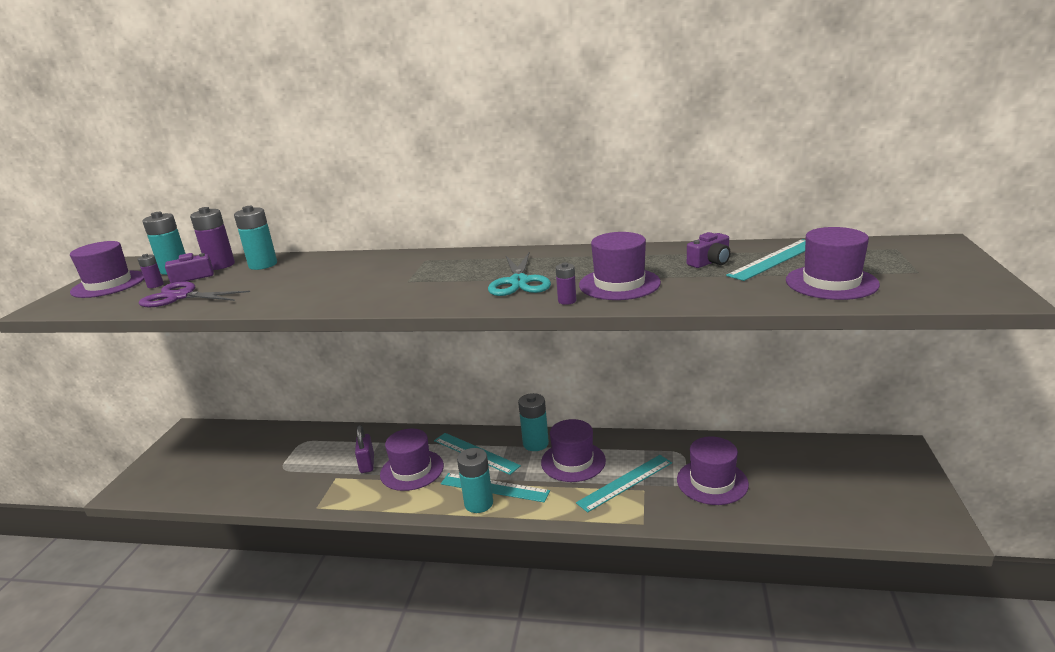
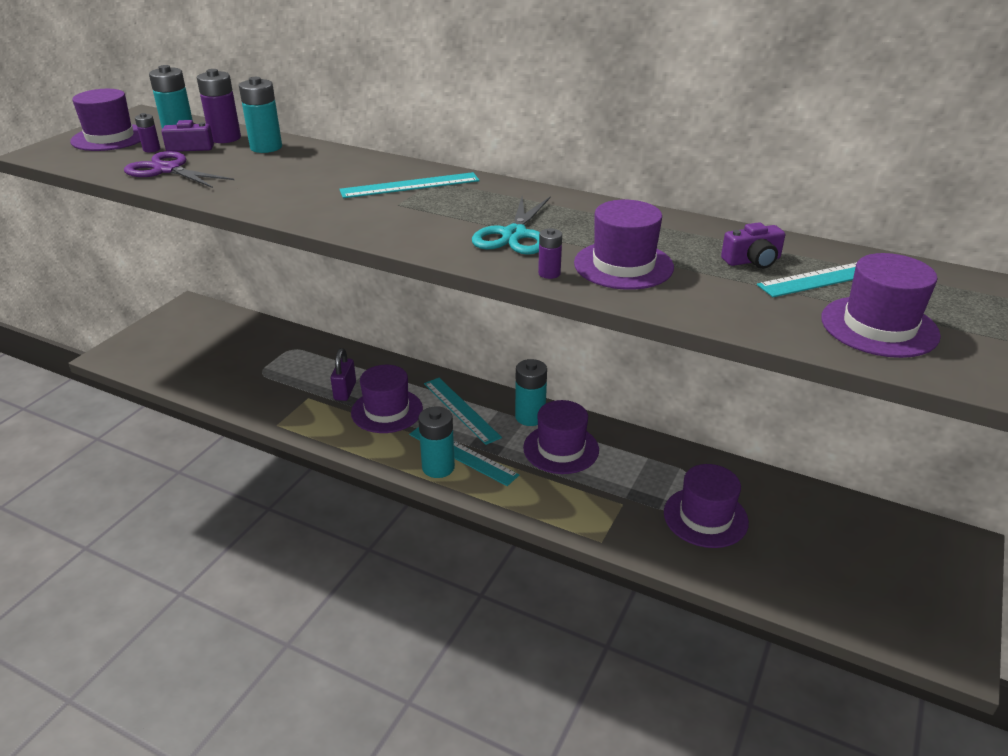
camera: 15 degrees right, 10 degrees up
(625, 482) = (606, 489): turquoise ruler -> turquoise ruler (410, 185)

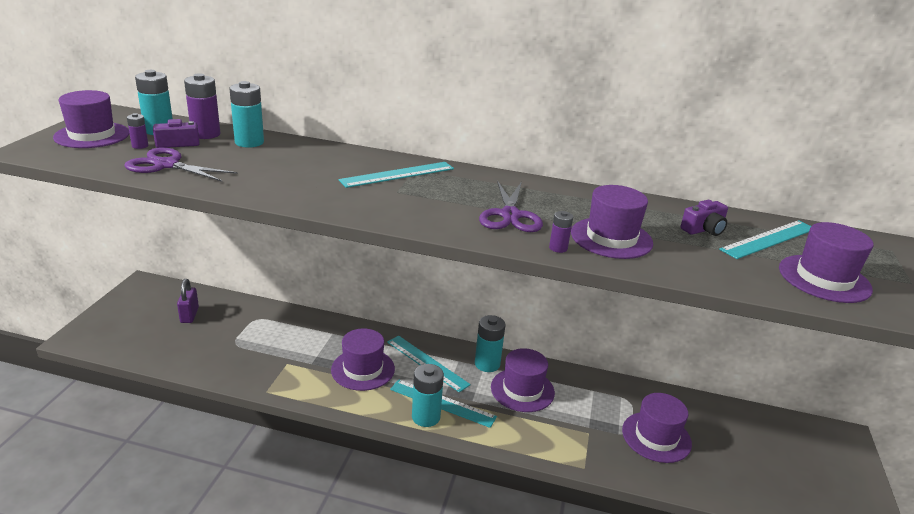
camera: 15 degrees left, 5 degrees down
(345, 391) = (319, 354): purple padlock -> purple padlock (189, 315)
(514, 235) = (510, 215): turquoise scissors -> purple scissors

